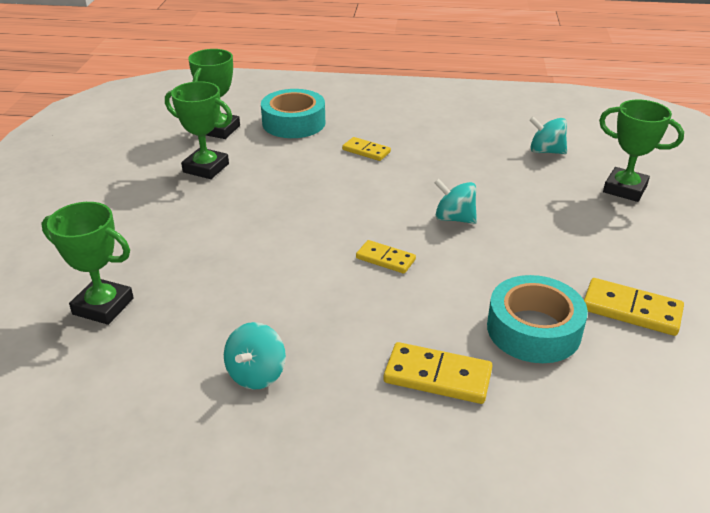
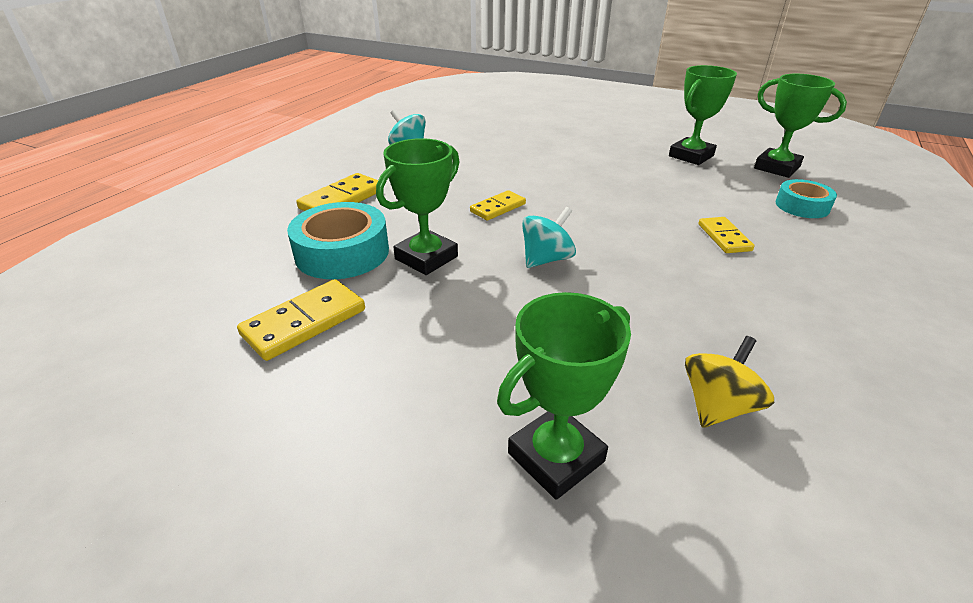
camera: 110 degrees right, 0 degrees up
(103, 306) = (510, 118): green trophy -> green trophy (426, 258)
(294, 123) = (802, 206): turquoise tape -> turquoise tape, size x0.62
(366, 151) = (724, 237): yellow domino -> yellow domino turned 60 degrees counterclockwise
(546, 151) = (717, 406): turquoise spinning top -> yellow spinning top

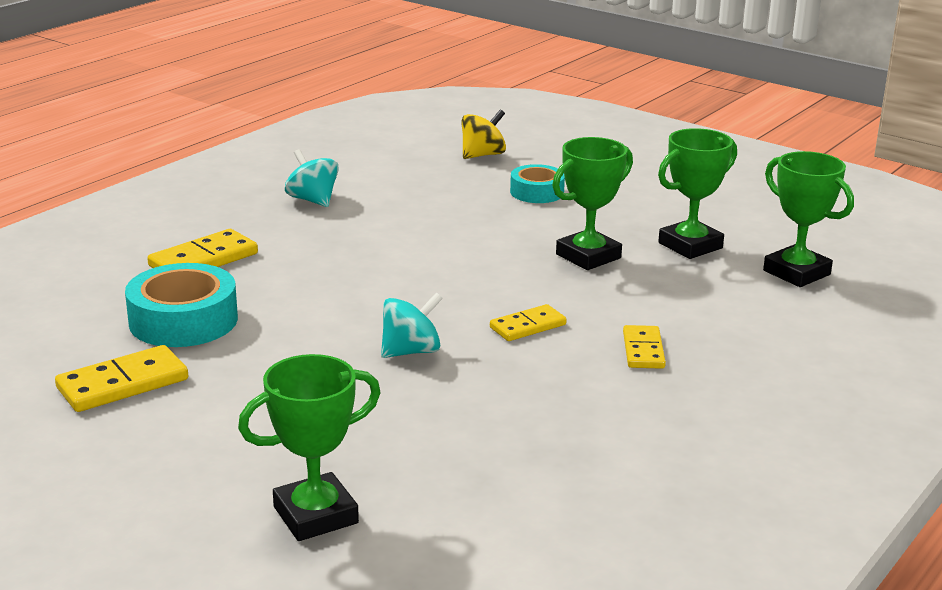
camera: 10 degrees right, 10 degrees down
(426, 258) = (275, 335): green trophy -> green trophy (588, 256)
(498, 208) = (387, 288): yellow domino -> yellow domino (527, 326)
(717, 406) = (497, 499): yellow spinning top -> yellow spinning top (482, 155)
(802, 206) = (780, 324): turquoise tape -> turquoise tape (537, 192)

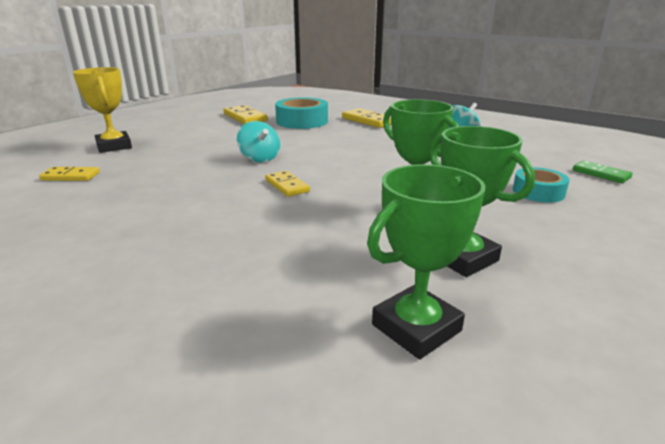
camera: 90 degrees right, 0 degrees up
(315, 515) = (114, 146): green trophy -> yellow trophy
(482, 155) = (601, 174): yellow spinning top -> green domino
(643, 350) = (240, 222): yellow domino -> yellow domino (71, 176)

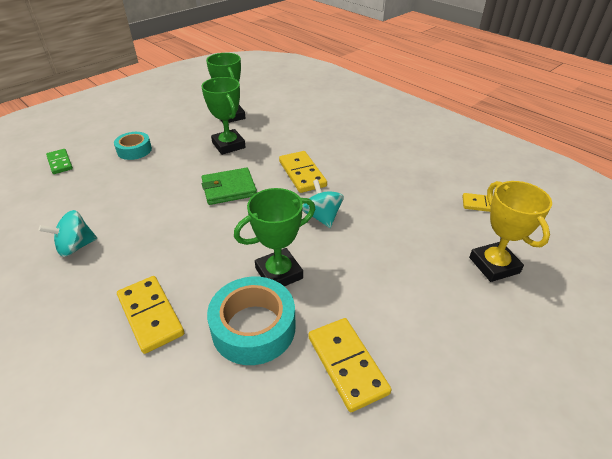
camera: 170 degrees left, 15 degrees up
(287, 186) = (302, 174): yellow domino -> yellow domino, size x1.53
(369, 169) = (229, 189): none -> green wallet
(416, 327) = (270, 97): green trophy -> green trophy (279, 273)

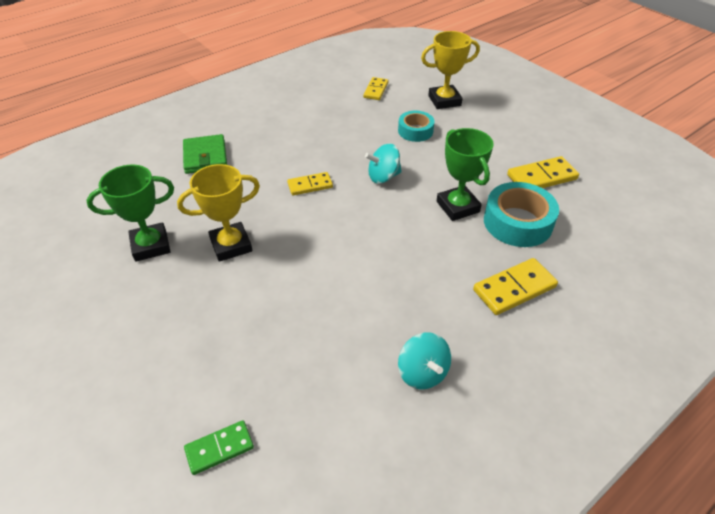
camera: 85 degrees left, 5 degrees up
(134, 150) = (211, 349): turquoise tape -> turquoise tape (415, 131)
(228, 145) = (231, 245): green trophy -> yellow trophy
(229, 189) = (327, 242): green wallet -> green wallet (205, 157)
(302, 174) = (310, 185): yellow domino -> yellow domino, size x0.65

